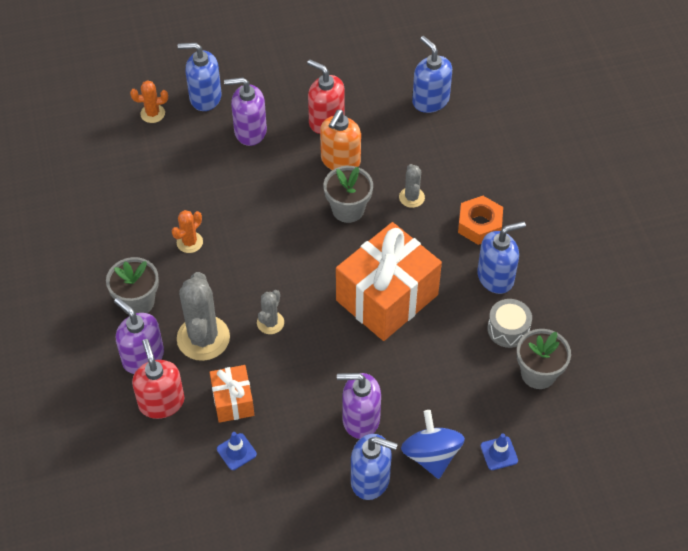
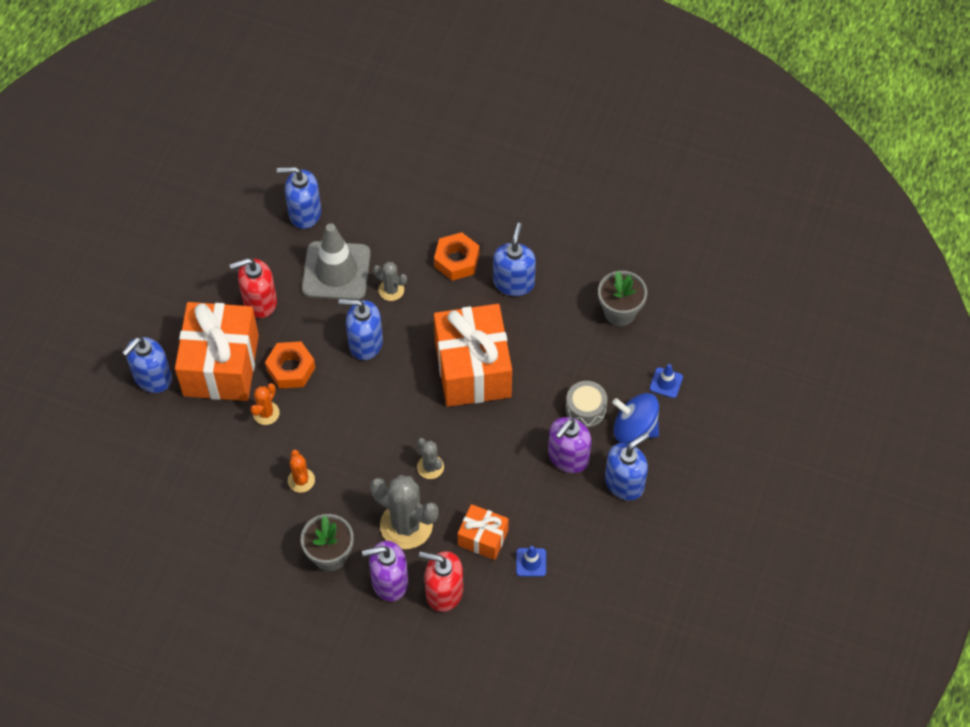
camera: 55 degrees left, 5 degrees up
(152, 113) = (134, 429): orange cactus -> orange cactus (266, 413)
(250, 131) = (221, 365): purple soap dispenser -> orange gift
(283, 176) = (291, 369): none -> orange nut
(340, 160) = (310, 317): orange soap dispenser -> none
(348, 209) = (365, 343): grey flower pot -> blue soap dispenser
(396, 151) = (336, 271): none -> grey traffic cone
(508, 329) = (566, 305): grey drum -> grey drum (585, 409)

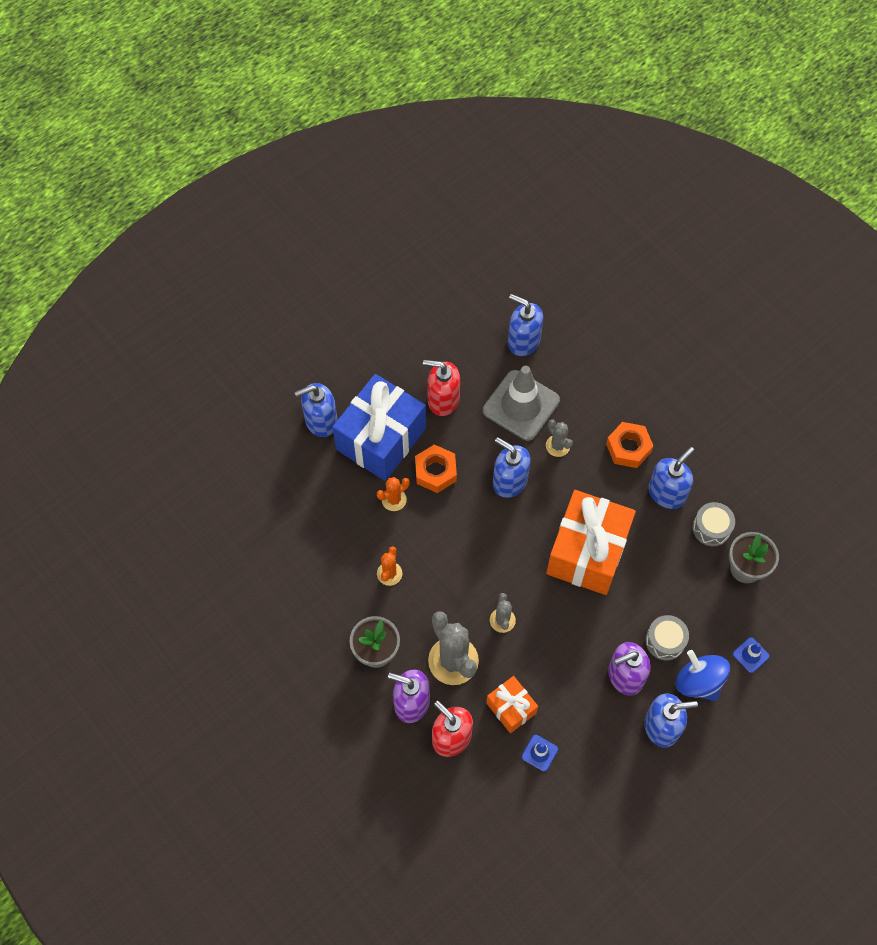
camera: 30 degrees right, 5 degrees up
(221, 365) = (381, 439): orange gift -> blue gift
(570, 293) = (711, 528): none -> grey drum

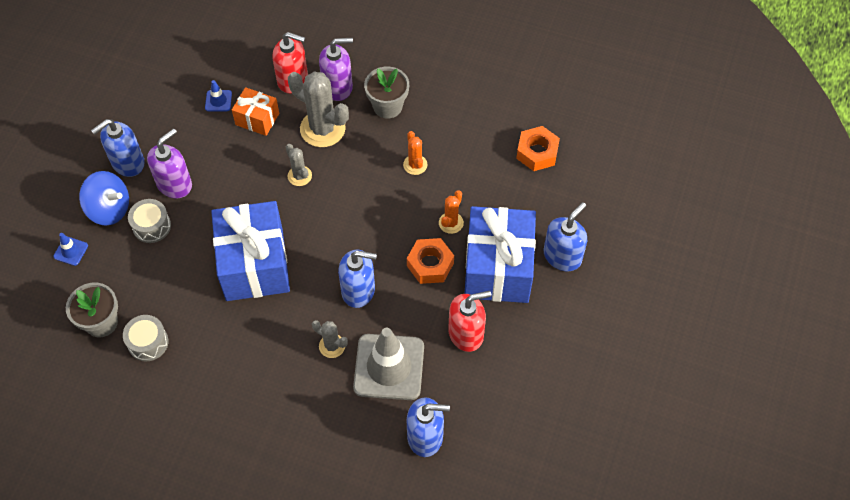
camera: 150 degrees right, 5 degrees down
(587, 552) = (254, 264): orange gift -> blue gift
(628, 448) = (262, 379): orange nut -> orange nut (537, 152)
(667, 493) = (205, 354): blue soap dispenser -> none

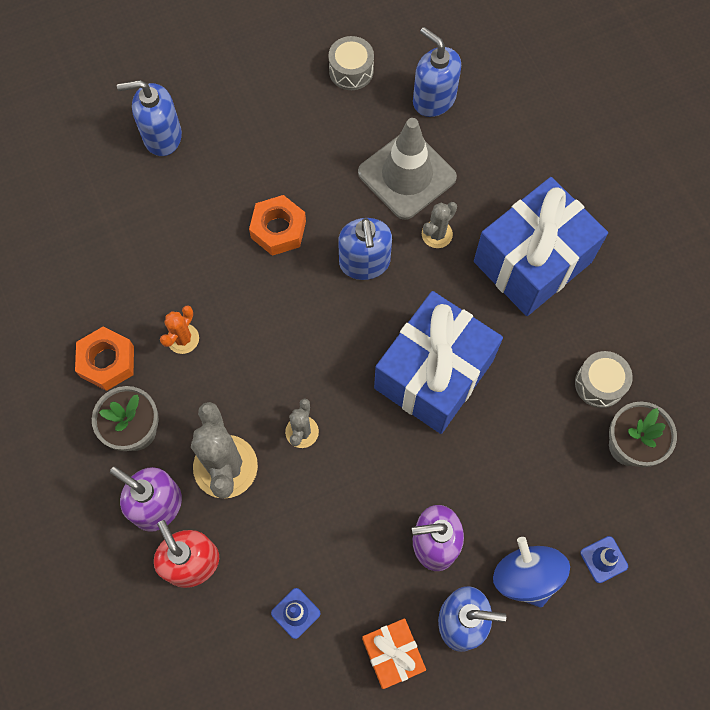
camera: 135 degrees left, 10 degrees up
(152, 226) = (498, 512): grey drum -> grey drum (351, 71)
(257, 119) = (278, 545): orange gift -> orange gift (392, 654)
(332, 346) = (437, 234): grey cactus -> grey cactus turned 60 degrees clockwise
(358, 290) = (364, 263): blue soap dispenser -> blue soap dispenser turned 150 degrees counterclockwise
(451, 223) = (217, 251): orange cactus -> none
(466, 333) = (315, 146): red soap dispenser -> none
(498, 268) = (226, 175): blue gift -> blue gift (532, 262)
(537, 152) = (63, 246): orange nut -> orange nut (107, 362)

